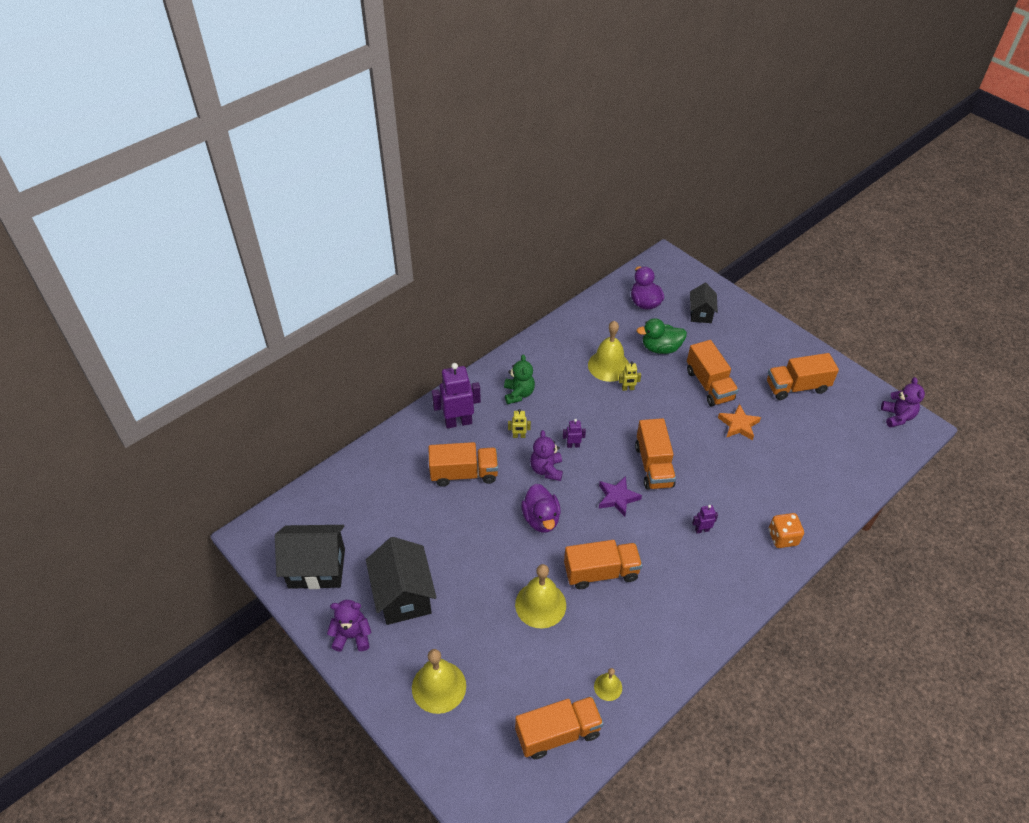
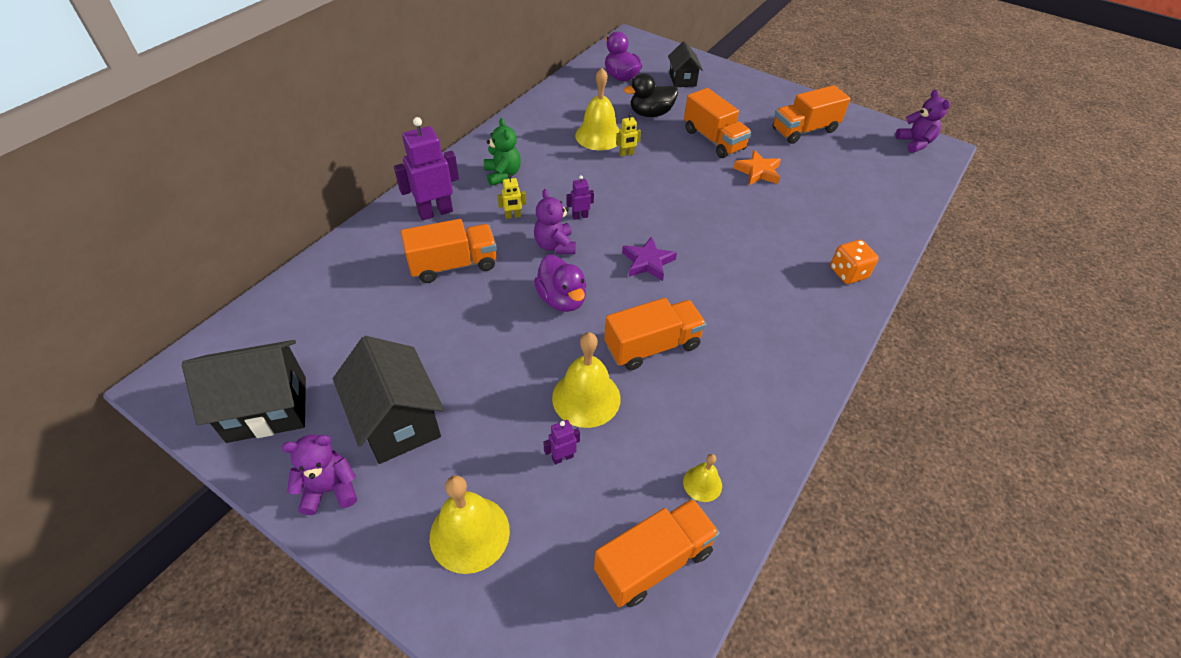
camera: 15 degrees left, 0 degrees up
(653, 466) = (679, 223): orange truck -> none
(660, 348) = (650, 113): green duck -> black duck
(702, 530) = (756, 280): purple robot -> purple robot (562, 457)

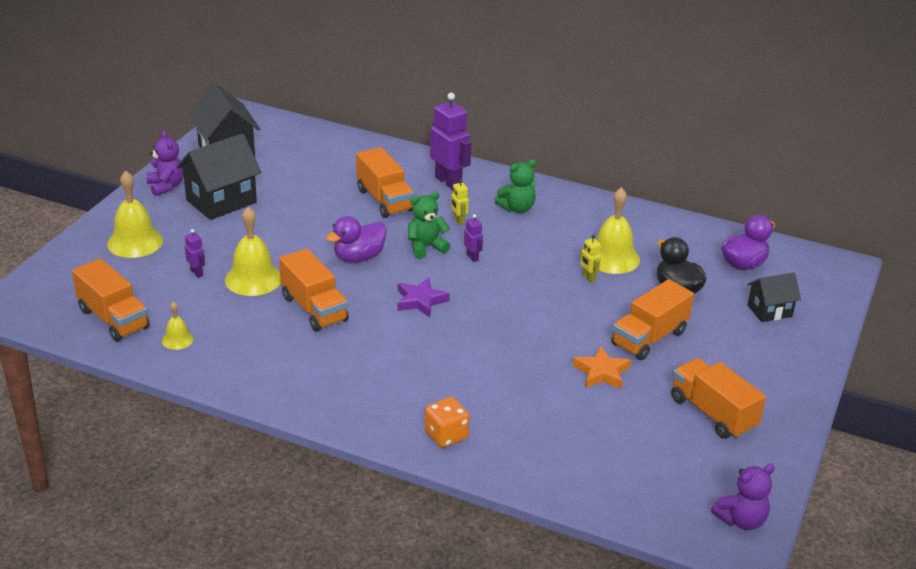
camera: 80 degrees right, 15 degrees down
(555, 245) = (426, 247): purple teddy bear -> green teddy bear

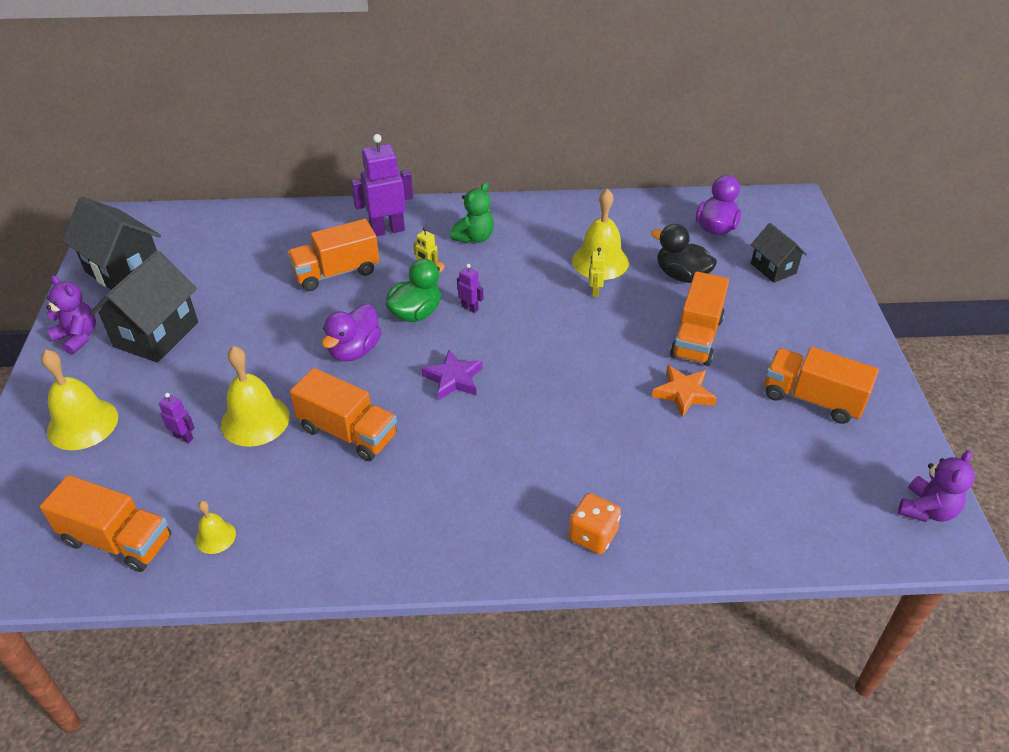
camera: 25 degrees left, 10 degrees up
(384, 200) = (336, 272): orange truck -> orange truck turned 120 degrees clockwise
(426, 247) = (416, 313): green teddy bear -> green duck
(448, 182) = (387, 230): purple robot -> purple robot turned 45 degrees counterclockwise
(588, 278) = (594, 291): yellow robot -> yellow robot turned 60 degrees clockwise
(769, 311) = (773, 268): black house -> black house turned 75 degrees counterclockwise

